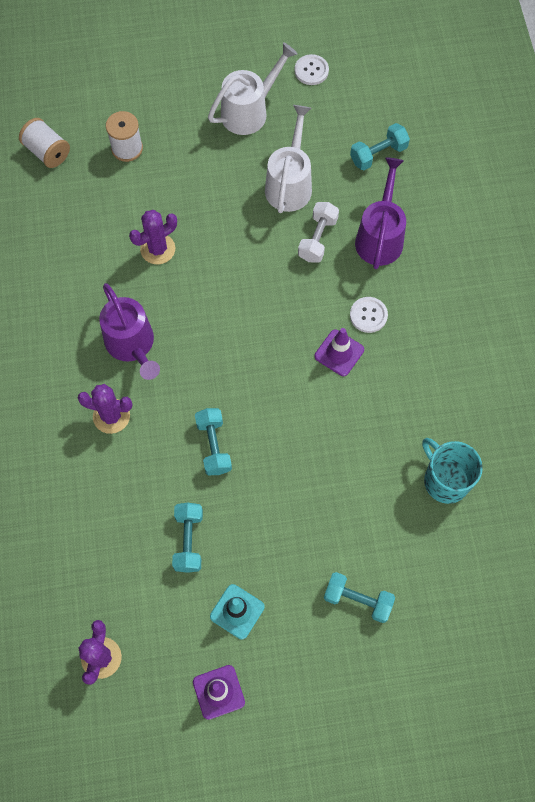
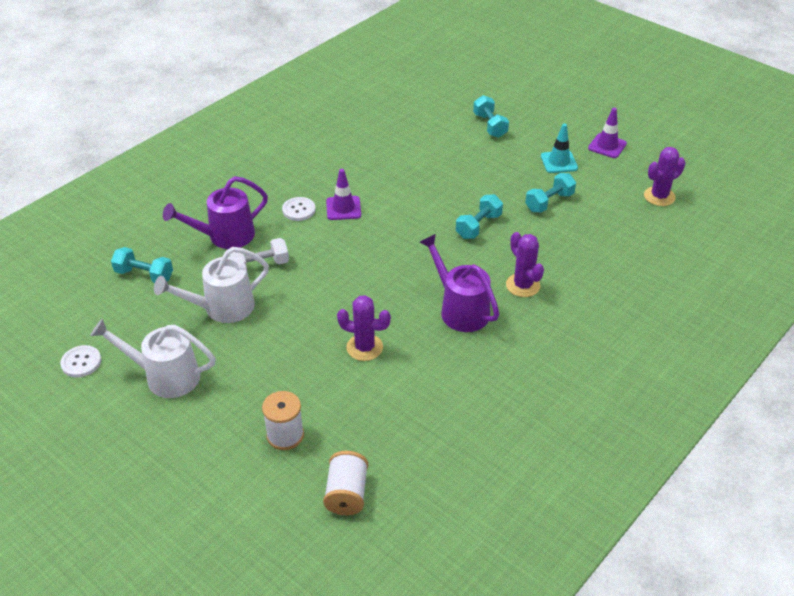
camera: 130 degrees left, 25 degrees down
(132, 345) = (460, 309): purple watering can -> purple watering can turned 60 degrees counterclockwise
(445, 480) = (378, 128): turquoise mug -> none

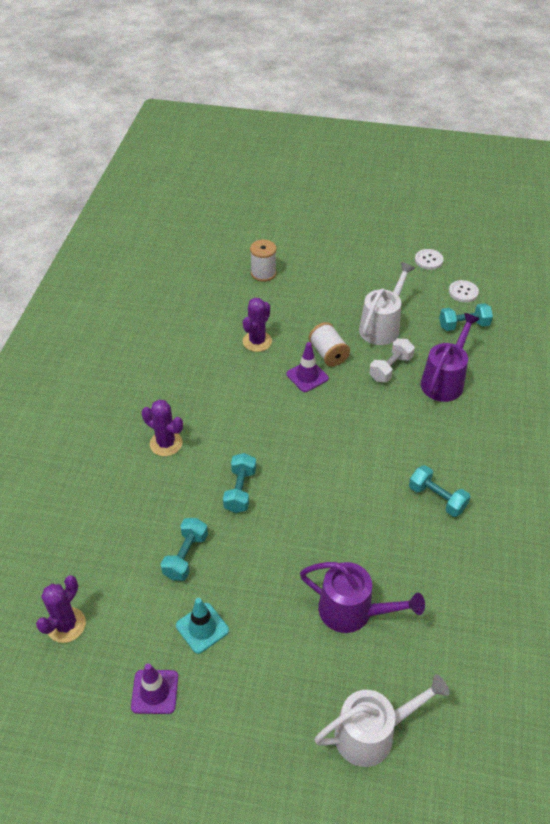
camera: 150 degrees right, 5 degrees up
(165, 376) = (369, 273): white watering can -> white watering can (373, 733)
(299, 210) = (413, 433): white button -> white button (463, 292)
(343, 208) = (377, 453): purple traffic cone -> purple traffic cone (307, 376)
(346, 494) = (203, 261): white spool -> white spool (328, 354)
(364, 347) = (257, 341): purple cactus -> purple cactus turned 45 degrees counterclockwise
(460, 309) = (206, 399): purple watering can -> purple watering can (353, 611)
(490, 125) = (317, 656): turquoise dumbbell -> turquoise dumbbell (437, 498)

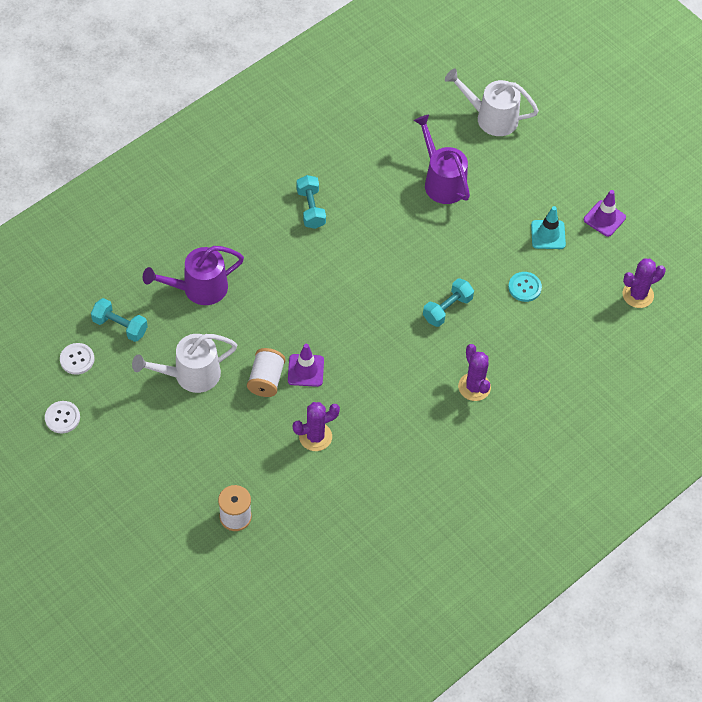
camera: 145 degrees left, 10 degrees up
(186, 556) = (524, 287): turquoise dumbbell -> turquoise button
(390, 368) = (229, 329): white dumbbell -> none

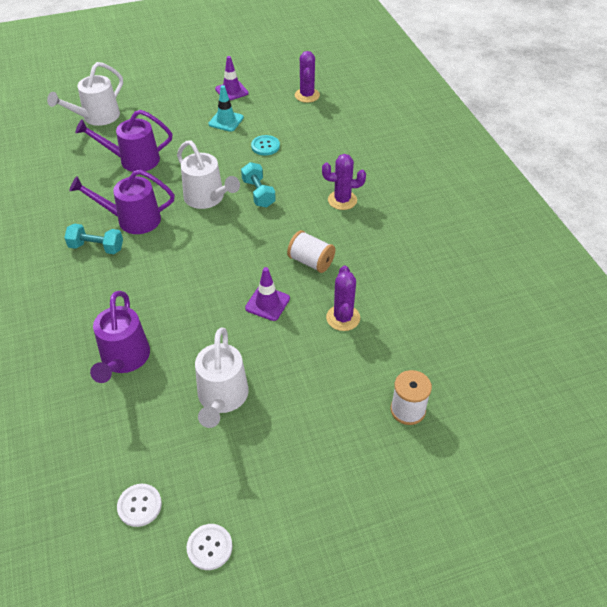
camera: 65 degrees left, 10 degrees down
(120, 326) = (123, 446): turquoise dumbbell -> none
(266, 380) = (261, 336): white spool -> white spool (311, 261)
(359, 219) = (132, 220): none -> purple watering can
(418, 268) = (207, 198): none -> white watering can

